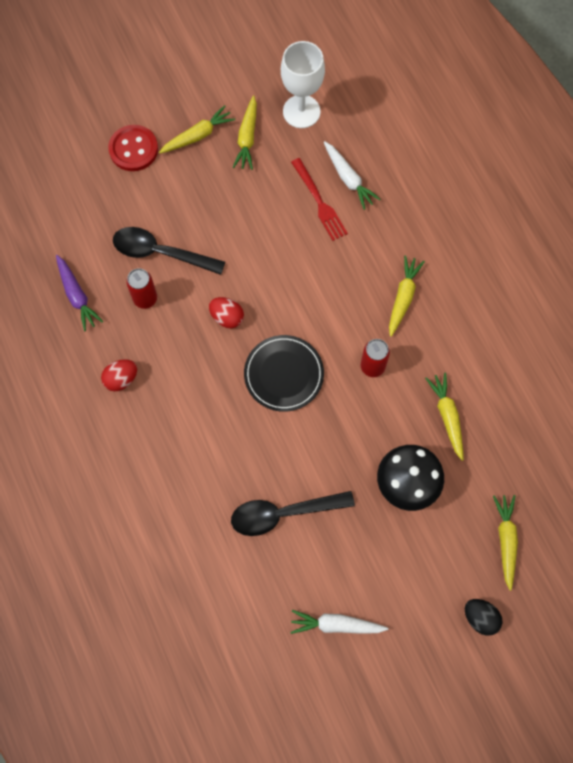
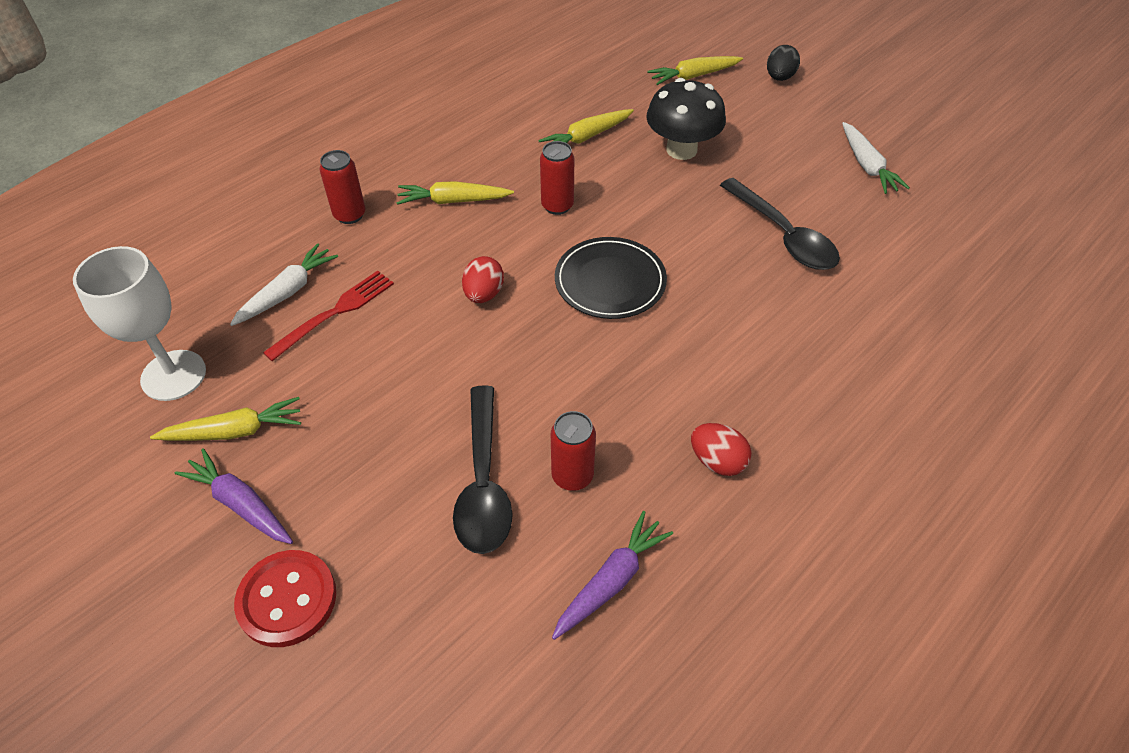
camera: 110 degrees left, 20 degrees down
(198, 135) = (240, 504): yellow carrot -> purple carrot
(227, 317) = (557, 364): red egg -> red egg (484, 294)
(411, 227) = (350, 215): none -> red can

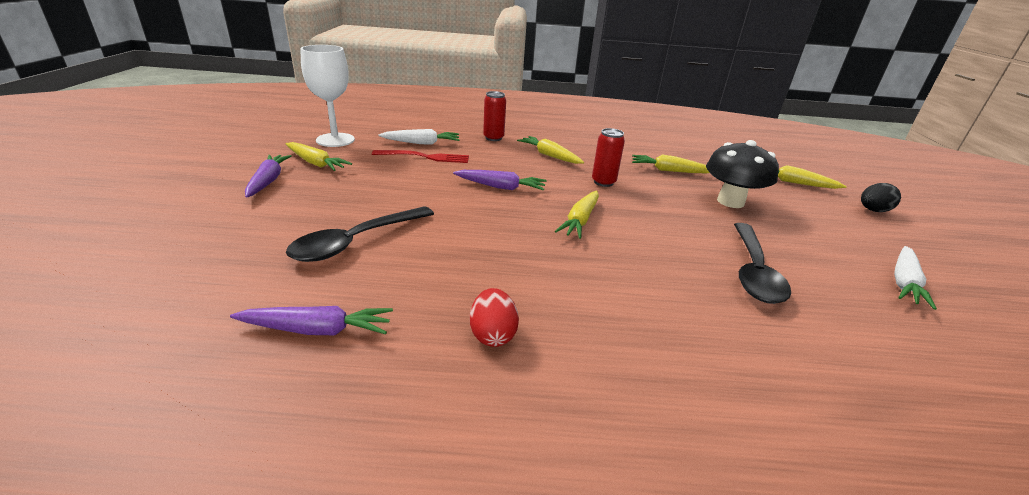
camera: 45 degrees right, 20 degrees down
(287, 599) = (209, 216): red button -> none
(484, 294) = (501, 187): red egg -> purple carrot
(572, 476) = (399, 272): red can -> none
(610, 281) = (580, 220): black plate -> yellow carrot

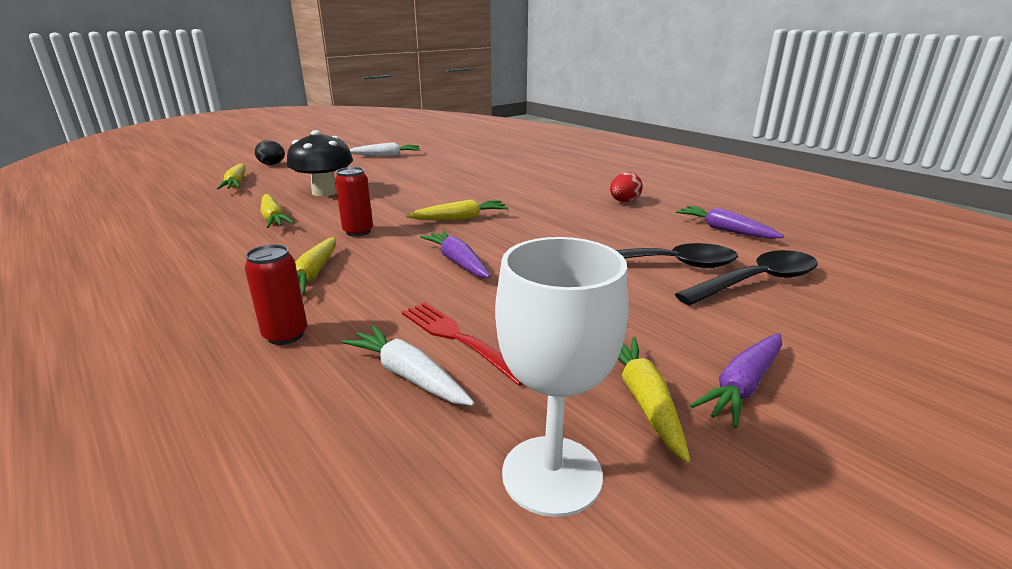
camera: 130 degrees left, 5 degrees down
(753, 271) = (437, 176): black spoon -> black spoon (756, 281)

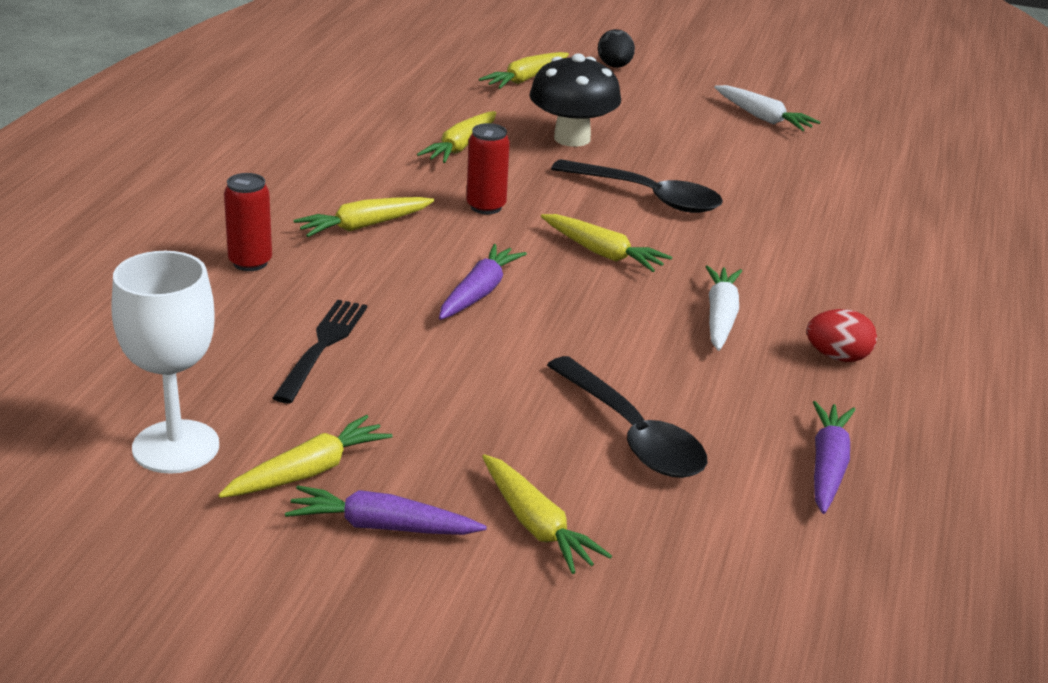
camera: 55 degrees right, 5 degrees up
(408, 375) = (244, 343): white carrot -> white carrot (720, 317)
(457, 338) = (322, 346): red fork -> black fork
(756, 281) = (656, 513): black spoon -> black spoon (647, 196)
(759, 322) = (536, 525): none -> yellow carrot

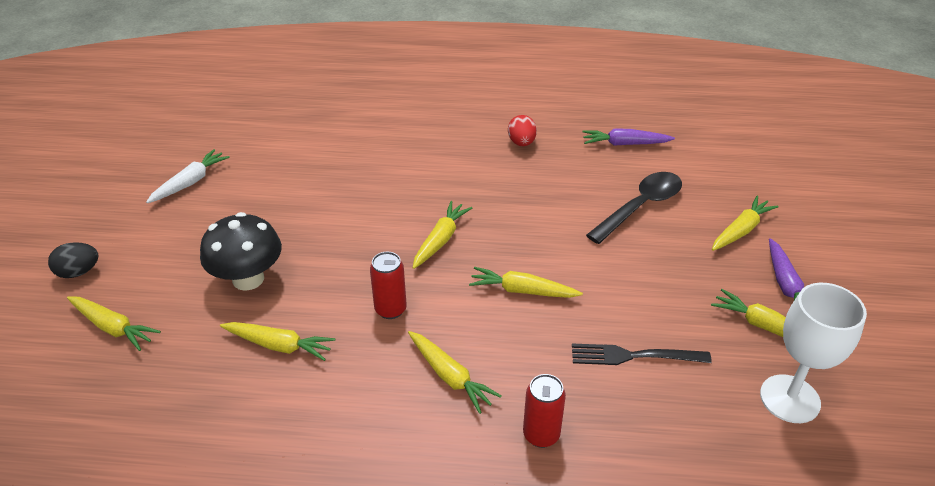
camera: 100 degrees left, 10 degrees up
(479, 292) = (522, 291): purple carrot -> yellow carrot
(647, 196) = (345, 228): black spoon -> none
(720, 317) = (500, 184): white carrot -> none

